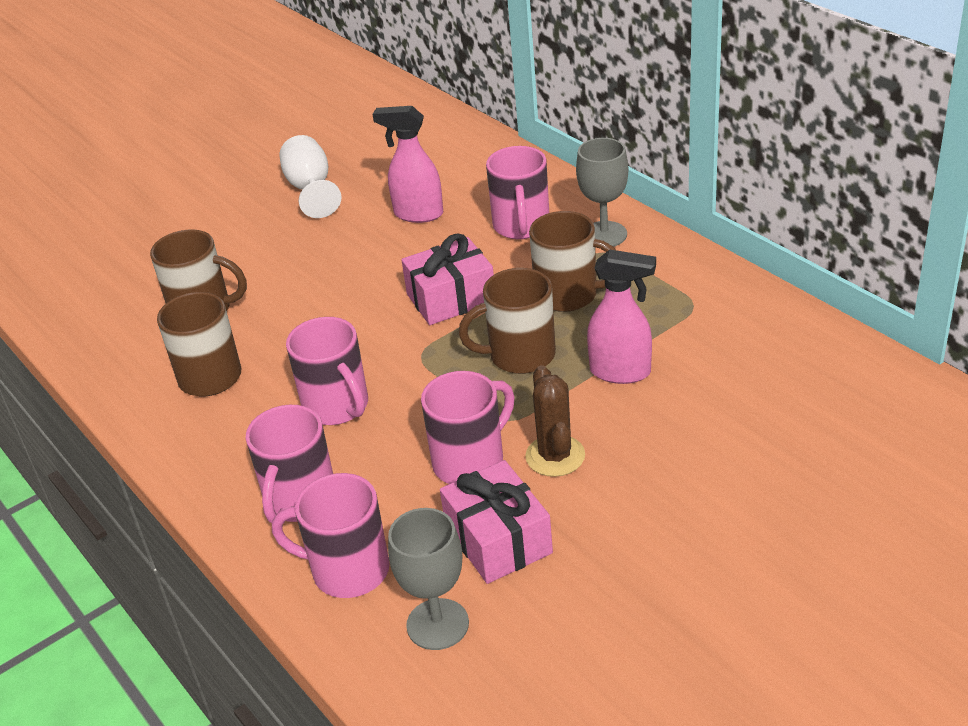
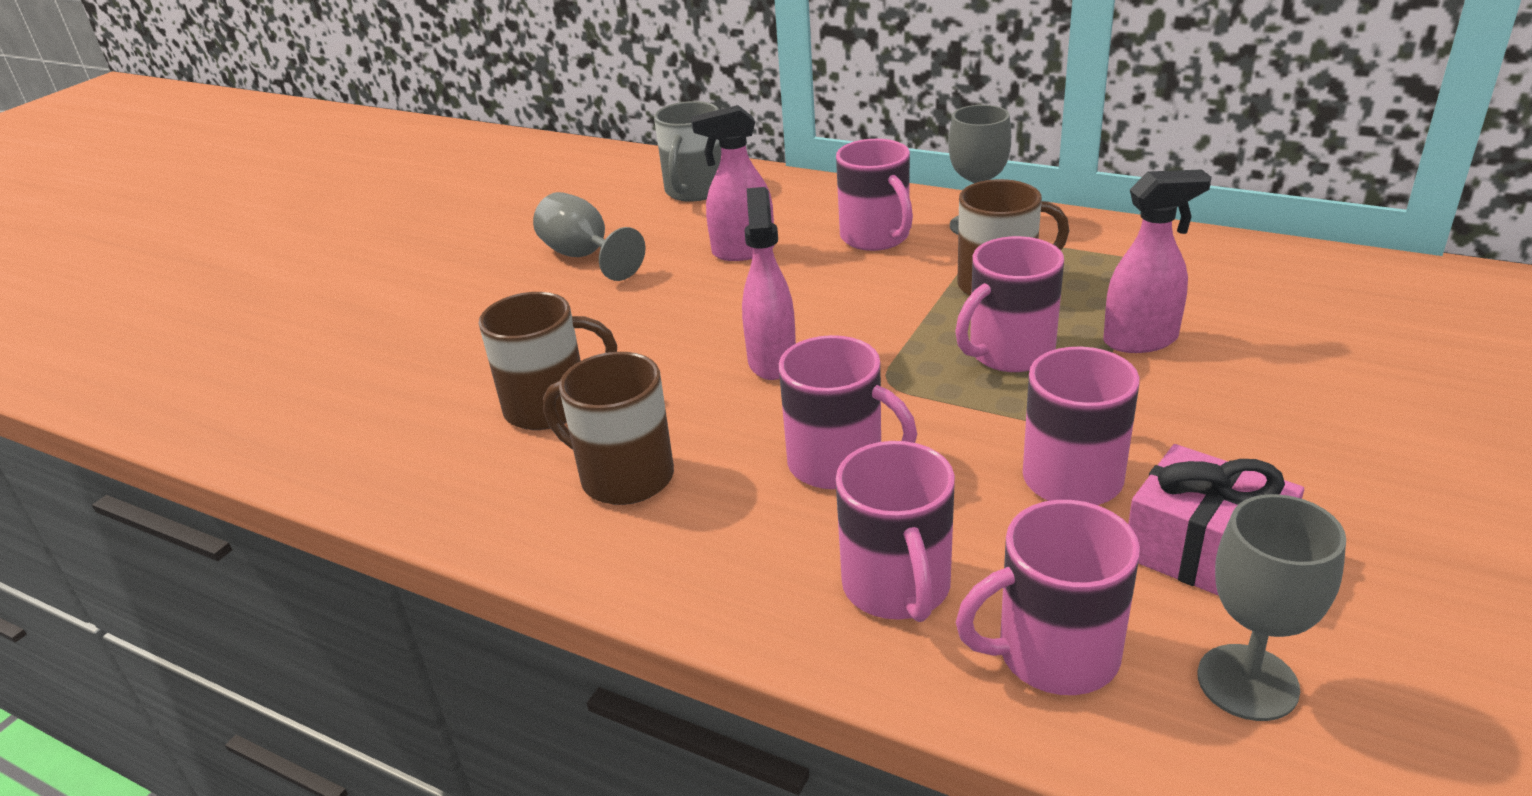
camera: 25 degrees left, 5 degrees down
(311, 189) = (584, 256): white goblet -> grey goblet
(361, 315) = (772, 361): none -> pink spray bottle
(431, 145) = (694, 191): none -> grey mug
(451, 298) = (866, 319): pink gift -> none
(519, 355) = (1009, 353): brown mug -> pink mug
(555, 456) = (1166, 441): brown cactus -> none

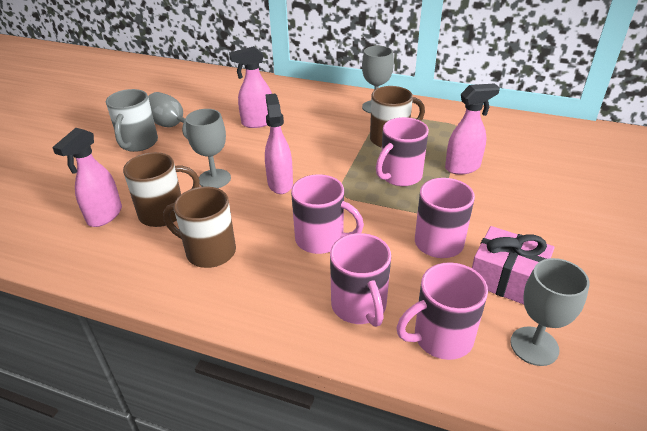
camera: 10 degrees left, 5 degrees up
(444, 408) = (104, 216): none -> pink spray bottle
(650, 350) = (214, 179): none -> grey goblet
(694, 191) = (228, 89): grey mug -> grey mug (138, 143)
(876, 238) = (325, 114): pink mug -> none

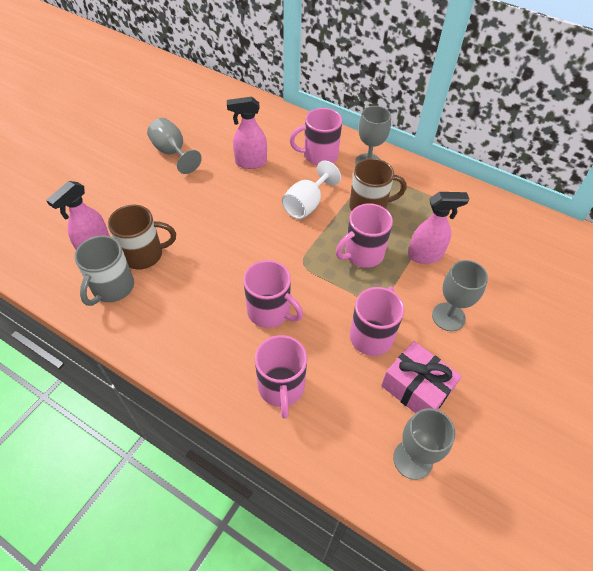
camera: 10 degrees right, 15 degrees up
(138, 143) = (138, 168): grey mug -> grey mug (112, 288)
(209, 251) = (173, 304): brown mug -> none
(214, 179) = (195, 224): grey goblet -> grey goblet (448, 317)
(280, 183) = (252, 241): pink spray bottle -> none
(327, 146) = (306, 204): none -> white goblet
(441, 338) = (338, 433): pink mug -> pink mug (319, 155)

